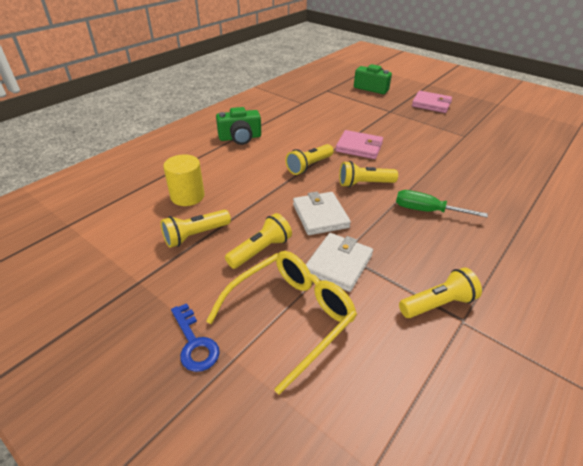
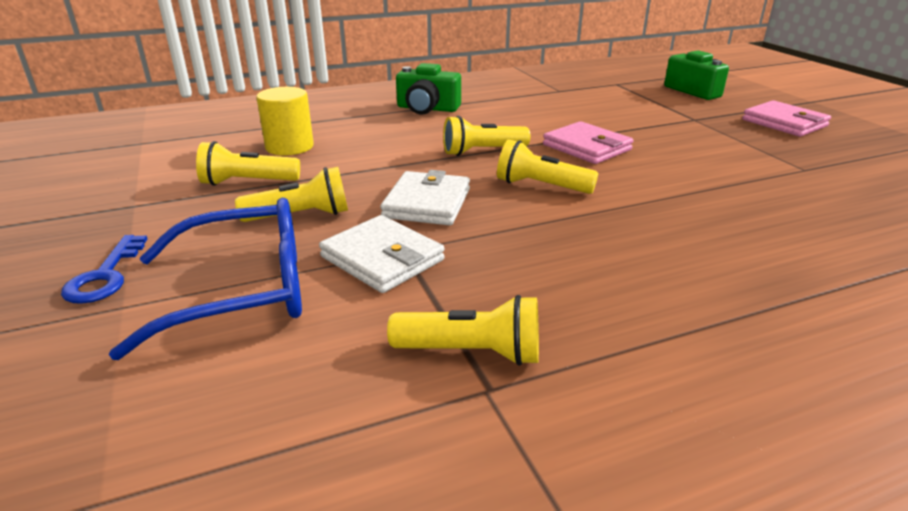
camera: 30 degrees right, 10 degrees down
(290, 317) = (241, 291): yellow glasses -> blue glasses
(339, 264) = (382, 259): white wallet -> white wallet turned 75 degrees clockwise
(426, 211) = (606, 239): green screwdriver -> none

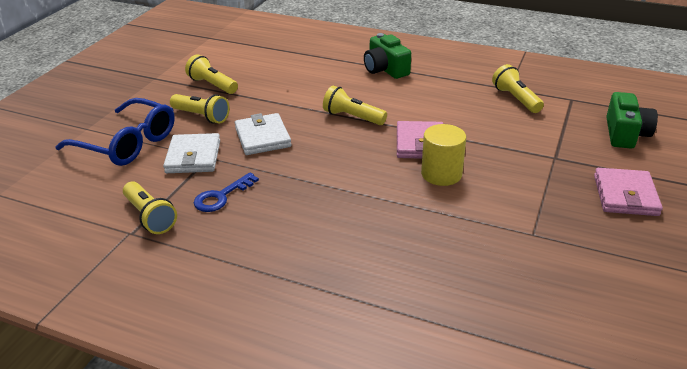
camera: 45 degrees right, 5 degrees up
(105, 276) = (100, 111): blue key -> blue key (221, 196)
(289, 147) = (265, 69): yellow cylinder -> yellow cylinder (441, 174)
(427, 203) = (263, 137): white wallet -> white wallet turned 75 degrees counterclockwise
(541, 186) = (336, 156): yellow flashlight -> yellow flashlight (516, 99)

